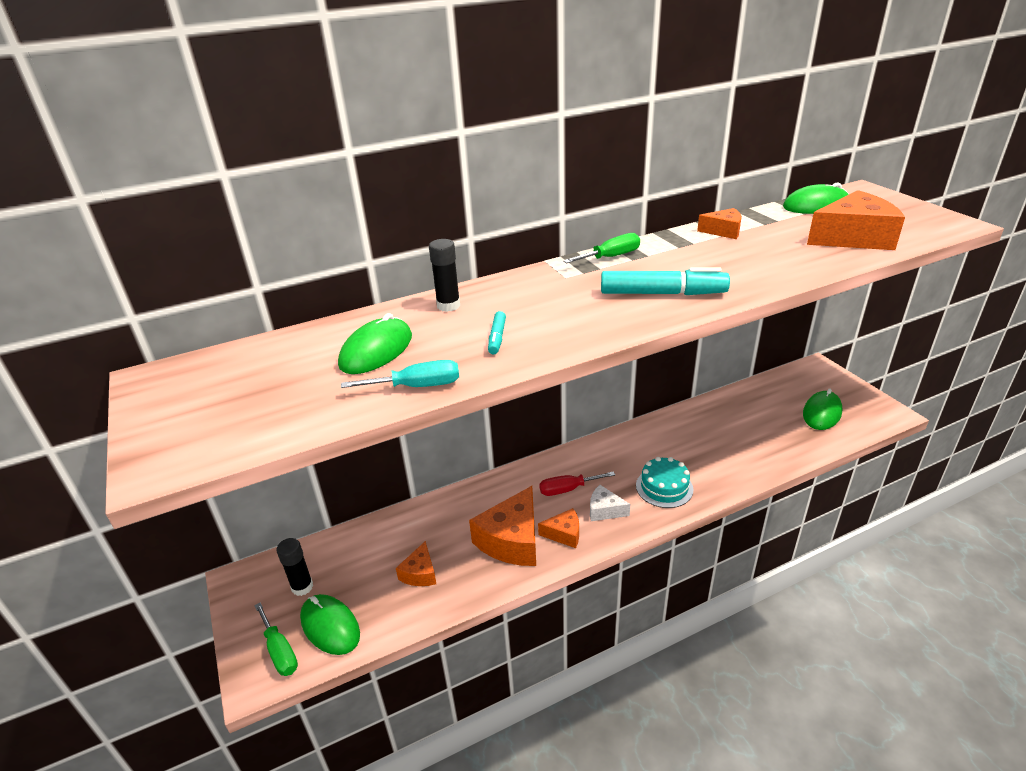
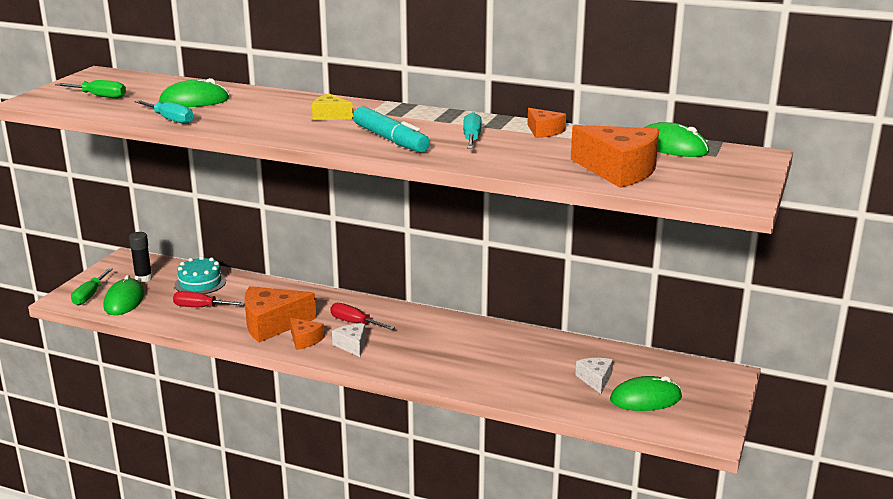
camera: 45 degrees right, 10 degrees down
(420, 573) = (200, 307): orange cheese -> red screwdriver
(448, 305) = (275, 98): black glue stick -> none
(497, 338) = (253, 119): turquoise marker -> none
(549, 297) = (330, 116): none -> yellow cheese
(611, 257) = (426, 114): green screwdriver -> green screwdriver (99, 96)
(664, 487) = (415, 359): turquoise cake -> turquoise cake (200, 283)
(705, 261) = (471, 138): none -> turquoise screwdriver
(777, 419) = (595, 380): none -> white cheese

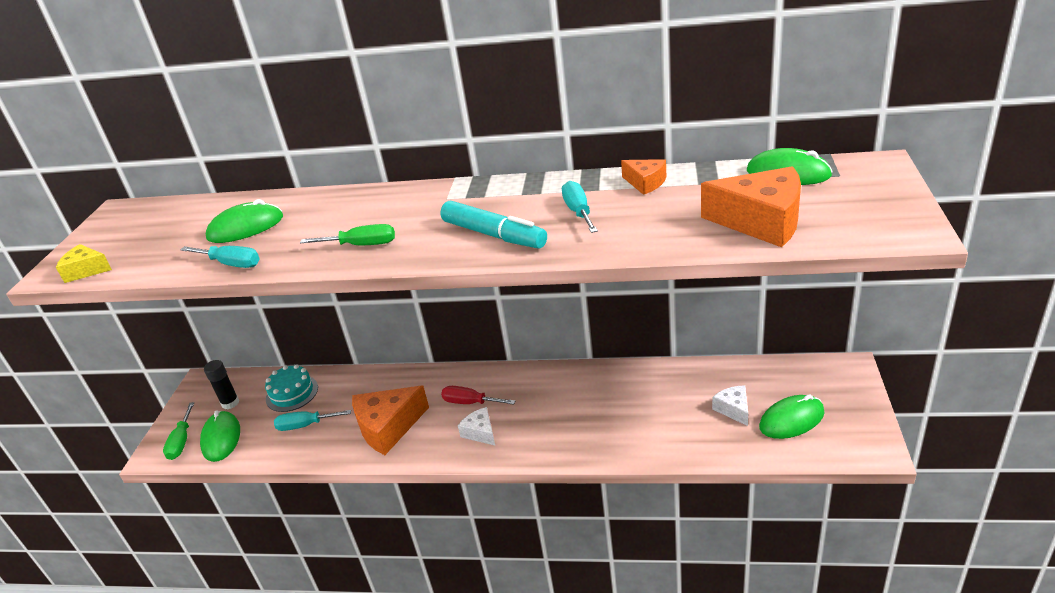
camera: 10 degrees left, 10 degrees up
(99, 96) = (133, 247): green screwdriver -> green screwdriver (362, 245)
(200, 307) = (305, 425): red screwdriver -> turquoise screwdriver
(304, 340) = (430, 439): orange cheese -> none
(330, 116) = (408, 214): yellow cheese -> yellow cheese (86, 270)

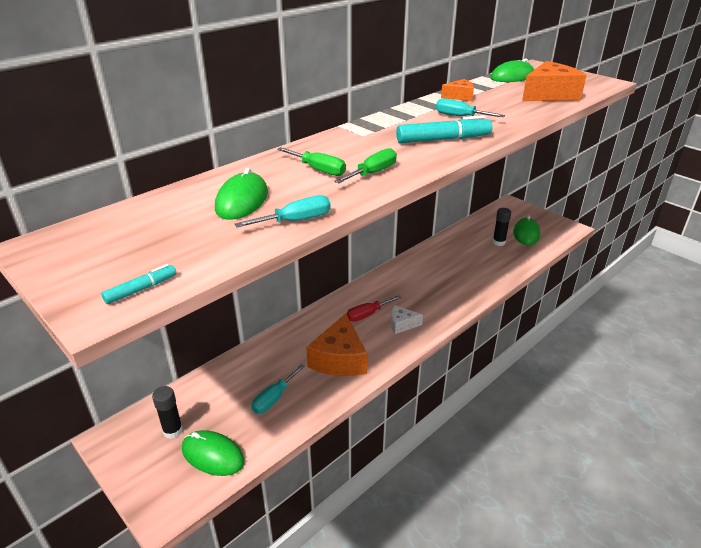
camera: 55 degrees left, 0 degrees up
(86, 270) = (141, 289): yellow cheese -> turquoise marker
(181, 442) = (175, 485): green screwdriver -> green screwdriver (318, 170)
(292, 393) = (222, 389): turquoise cake -> none
(733, 409) = (498, 242): white cheese -> black glue stick

